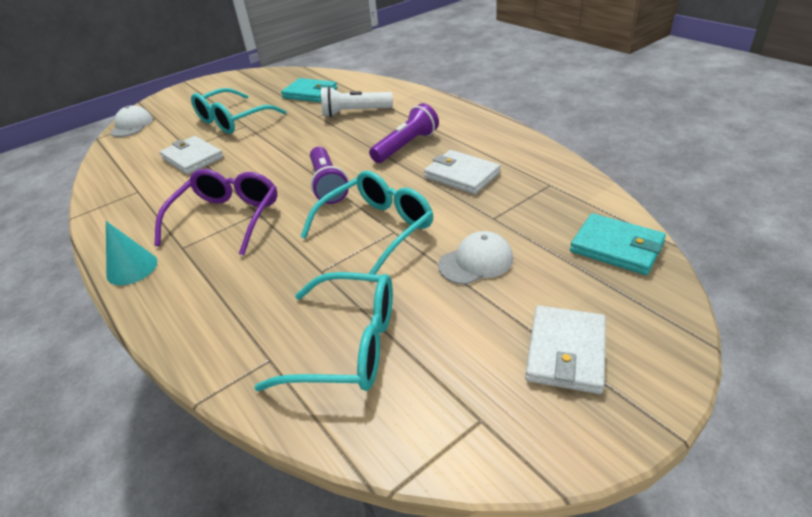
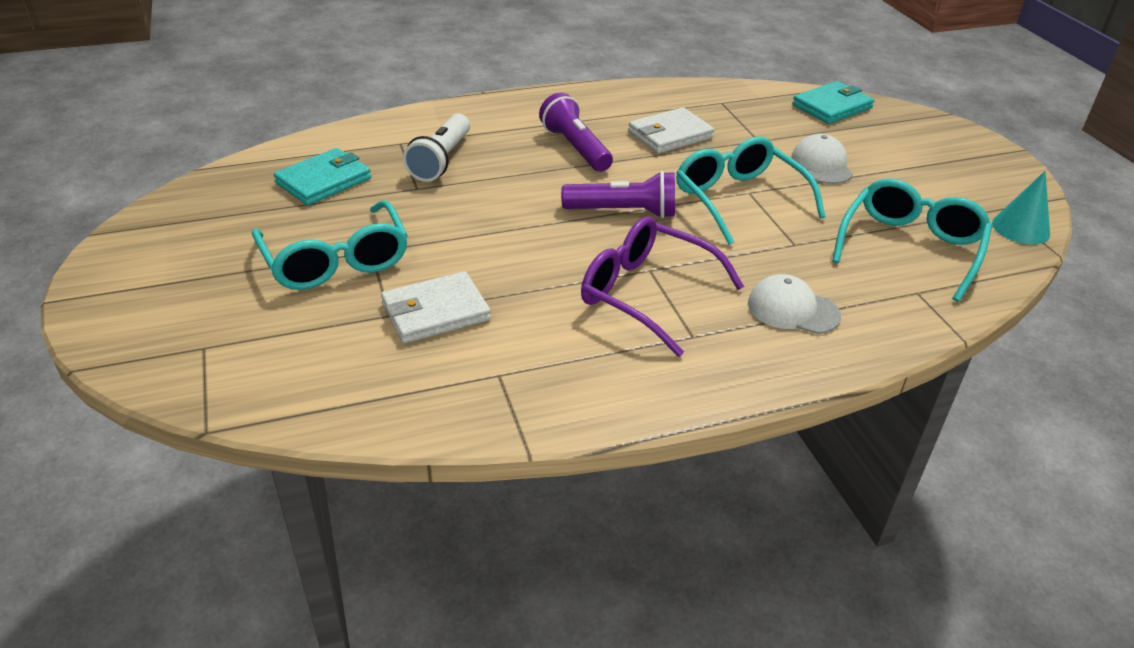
camera: 75 degrees left, 0 degrees up
(132, 125) = (202, 379): white cap -> white cap (792, 309)
(132, 268) = (717, 381): turquoise cone -> turquoise cone (1020, 228)
(565, 352) = (943, 160): white wallet -> none

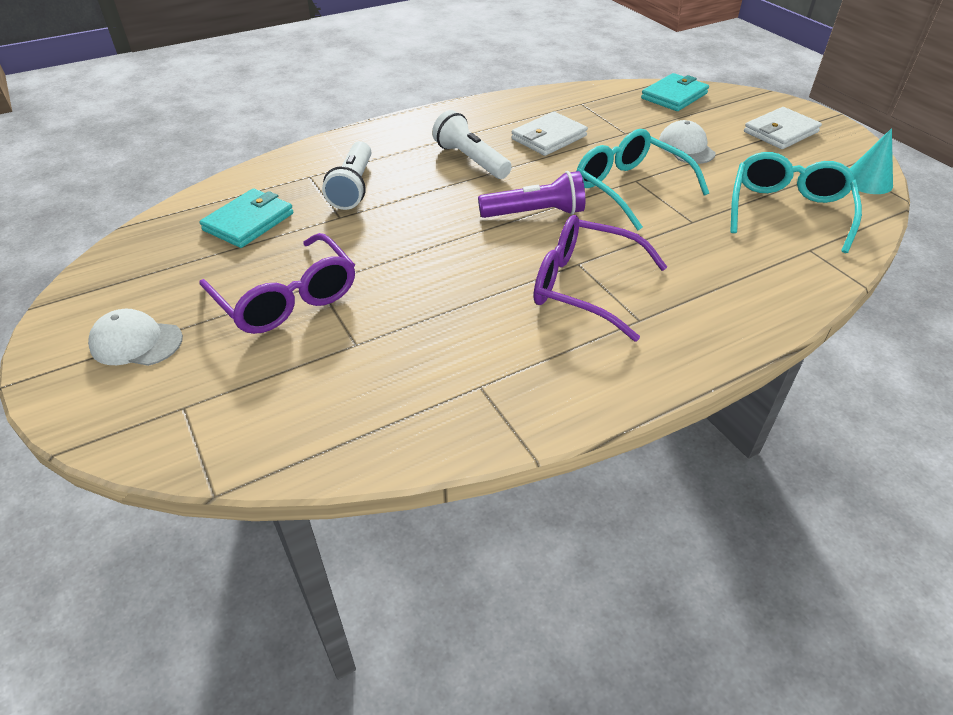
camera: 10 degrees left, 5 degrees up
(336, 261) = (287, 299): turquoise glasses -> purple glasses
(435, 312) = (399, 334): white wallet -> white wallet (780, 132)
(575, 148) = (471, 160): purple flashlight -> white flashlight
(792, 309) = (714, 281): white cap -> white cap (136, 342)

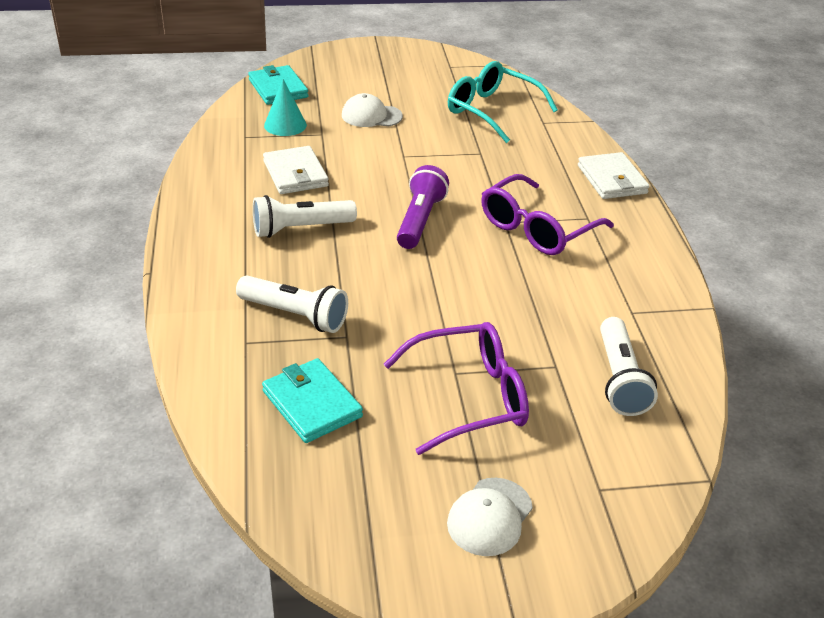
camera: 70 degrees left, 5 degrees down
(355, 395) = (620, 379): none -> white flashlight
(629, 188) = (413, 163): turquoise glasses -> none
(780, 132) = (381, 69): white wallet -> white wallet (612, 179)
(867, 181) = (476, 67): turquoise cone -> turquoise cone (285, 125)

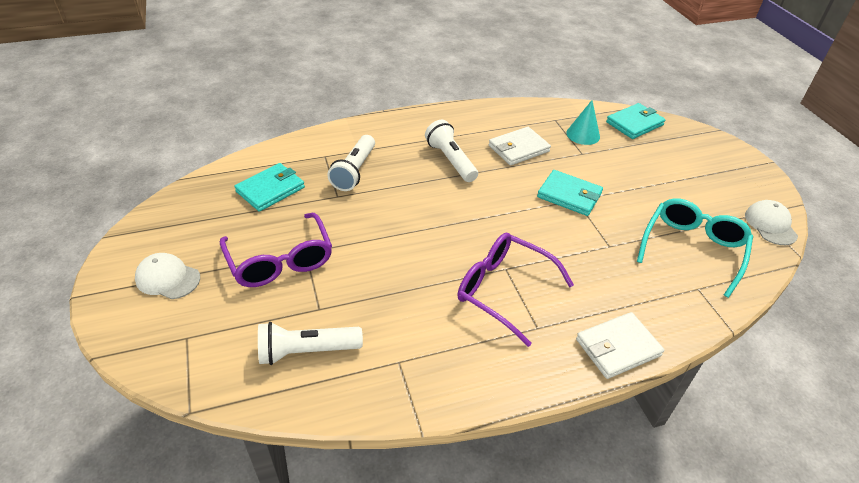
camera: 80 degrees right, 5 degrees up
(371, 116) = (627, 175): white cap -> white cap (770, 225)
(395, 158) = (569, 195): none -> turquoise wallet
(420, 220) = (486, 217): purple flashlight -> none

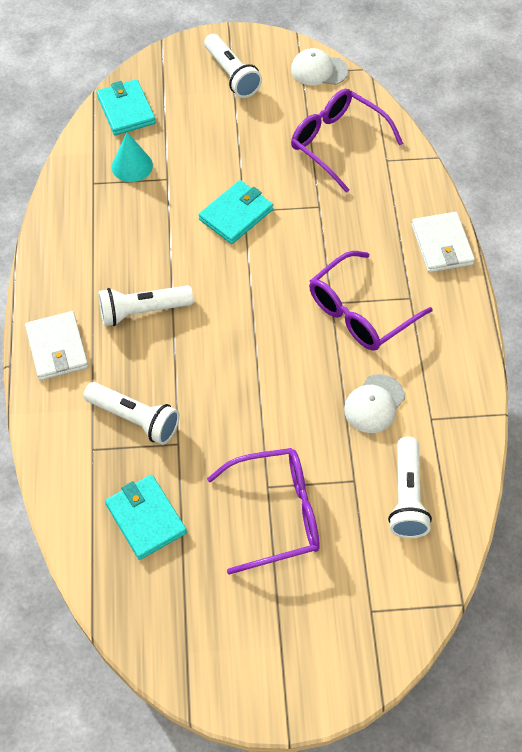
camera: 75 degrees left, 15 degrees up
(168, 278) = (280, 635): white cap -> white cap (374, 404)
(518, 149) = (140, 237): white wallet -> white wallet (57, 348)
(692, 248) = (337, 143): turquoise glasses -> purple glasses
(717, 172) = (231, 75): none -> white flashlight

